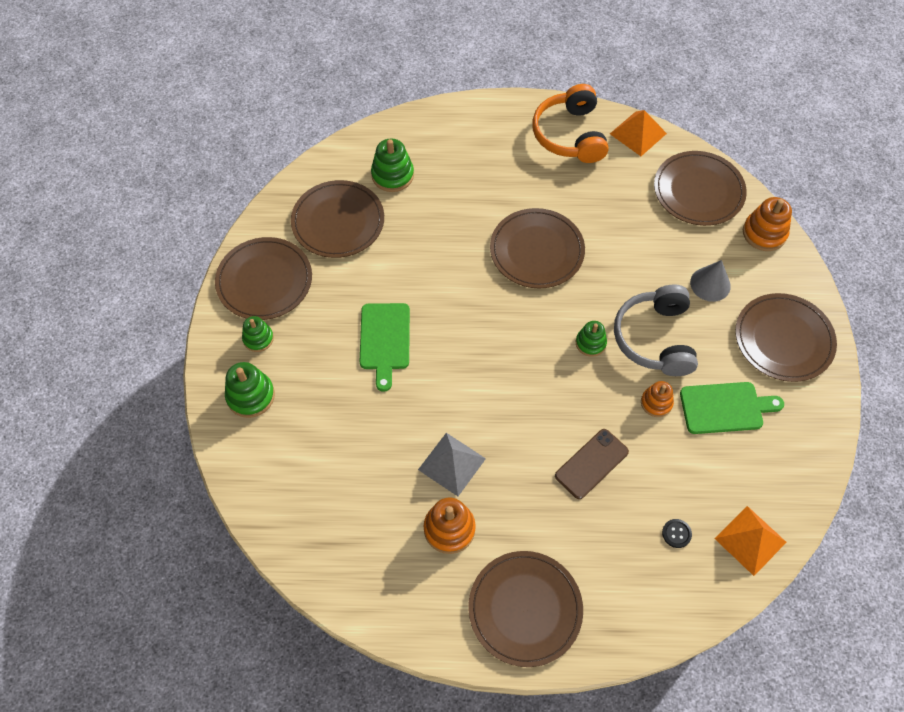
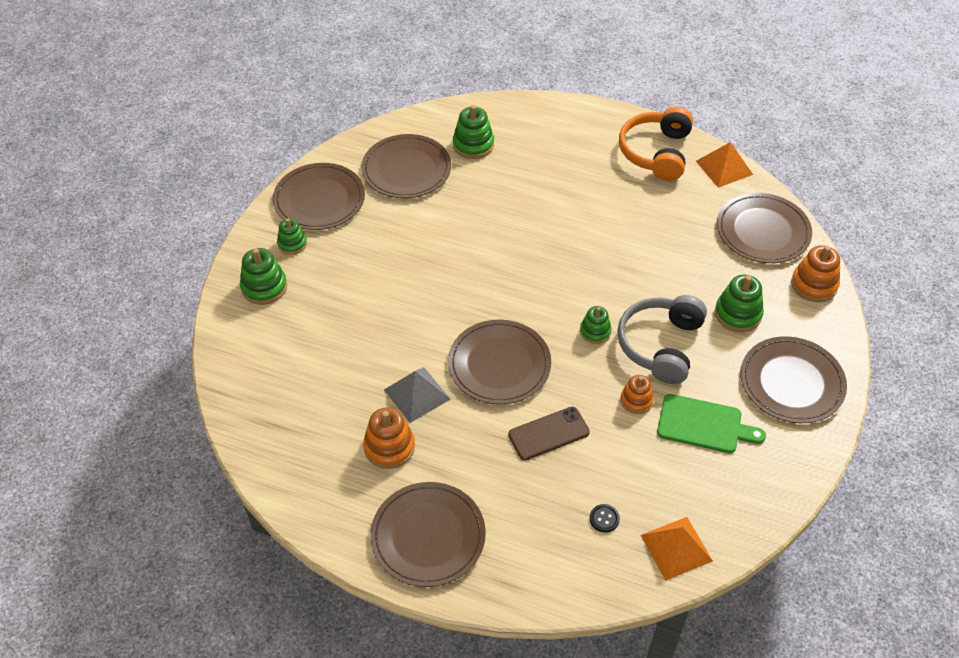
camera: 20 degrees right, 10 degrees down
(385, 340) = (403, 276): green cutting board -> none
(537, 250) = (579, 240): brown plate -> brown plate (499, 364)
(710, 284) = (738, 314): grey cone -> green stacking toy

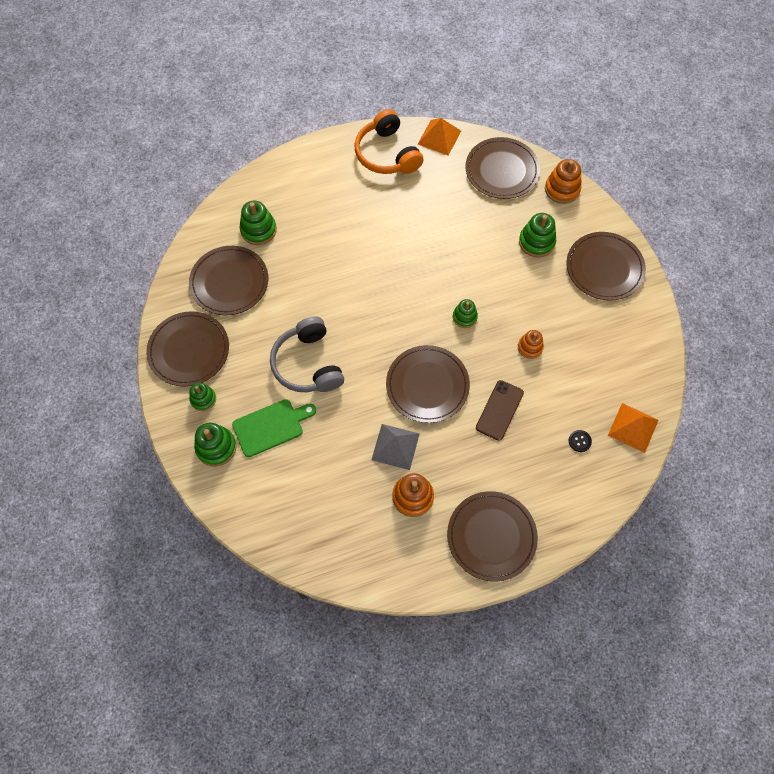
camera: 40 degrees left, 15 degrees up
(660, 345) = (511, 298): grey headphones -> grey headphones (308, 364)
(703, 424) = (581, 334): green cutting board -> green cutting board (271, 426)

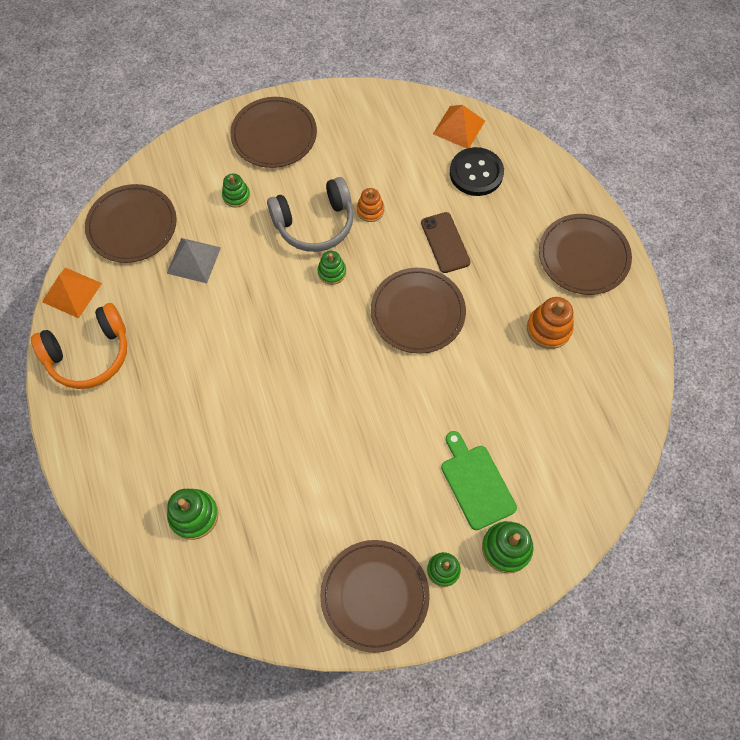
camera: 90 degrees left, 0 degrees up
(229, 282) = (273, 549): brown plate -> none
(308, 364) = (393, 443): grey headphones -> grey headphones (315, 224)
(395, 446) = (493, 345): grey pyramid -> grey pyramid (194, 260)
(499, 410) = (445, 242): brown phone -> brown phone turned 45 degrees clockwise
(536, 242) = (236, 196): green stacking toy -> green stacking toy, size x0.66
(562, 189) = (166, 166): orange stacking toy -> none
(579, 441) = (476, 173): black button -> black button, size x2.32

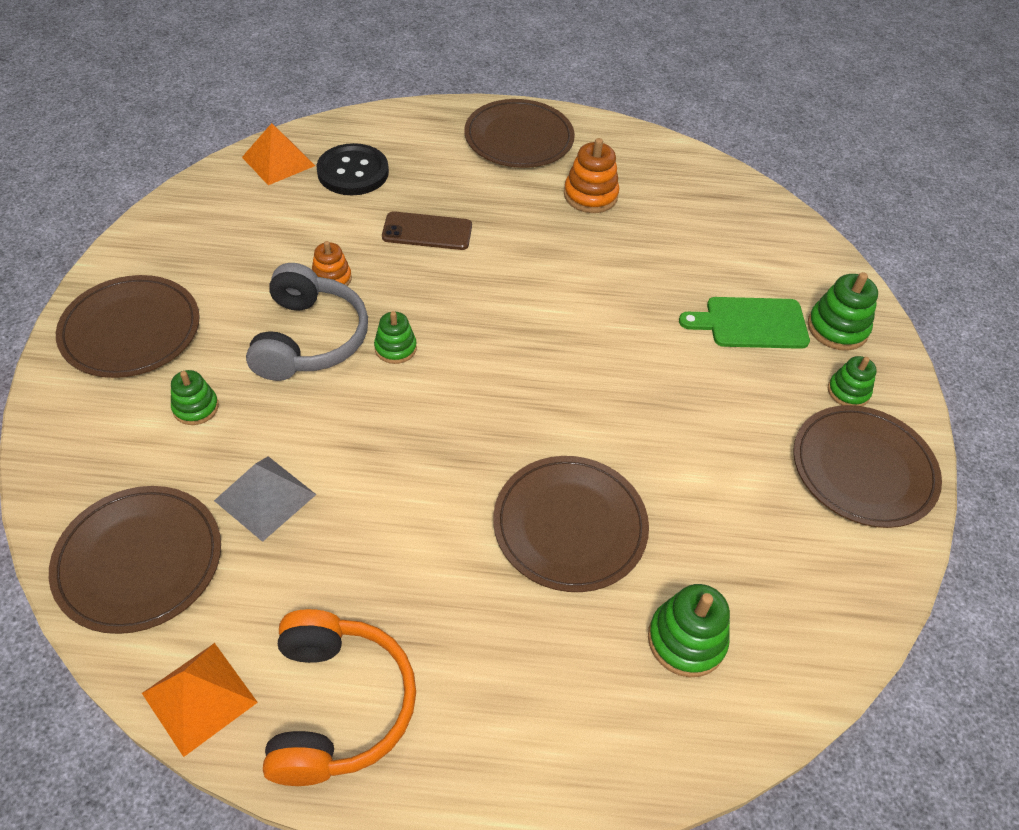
camera: 70 degrees left, 15 degrees down
(417, 312) = (505, 290): brown plate -> brown plate (570, 525)

